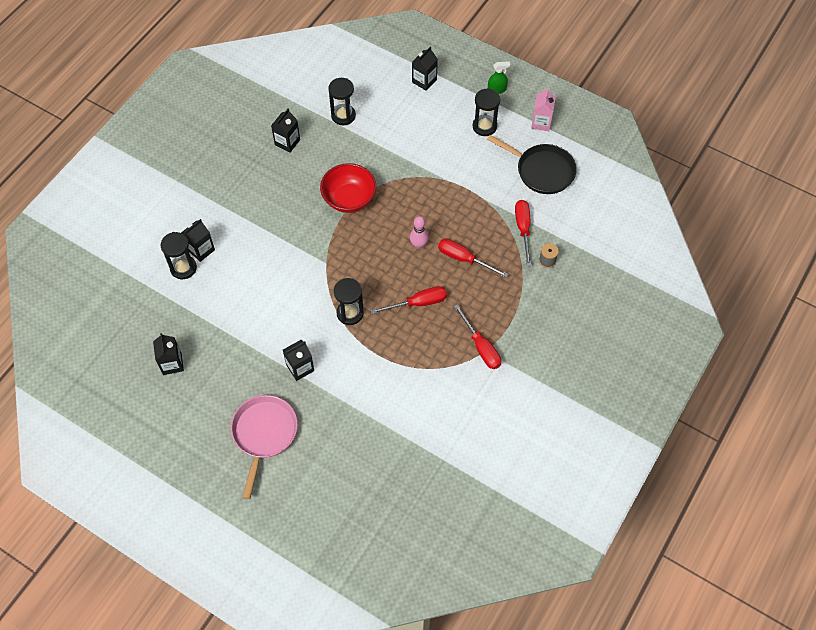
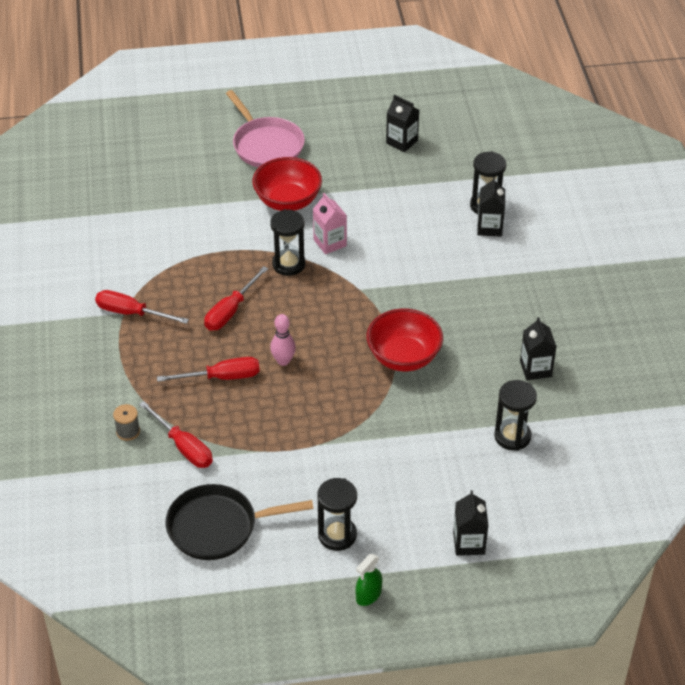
camera: 140 degrees right, 15 degrees down
(300, 368) = (287, 201): black carton -> red bowl
(541, 123) = (271, 588): pink carton -> pink carton (330, 243)

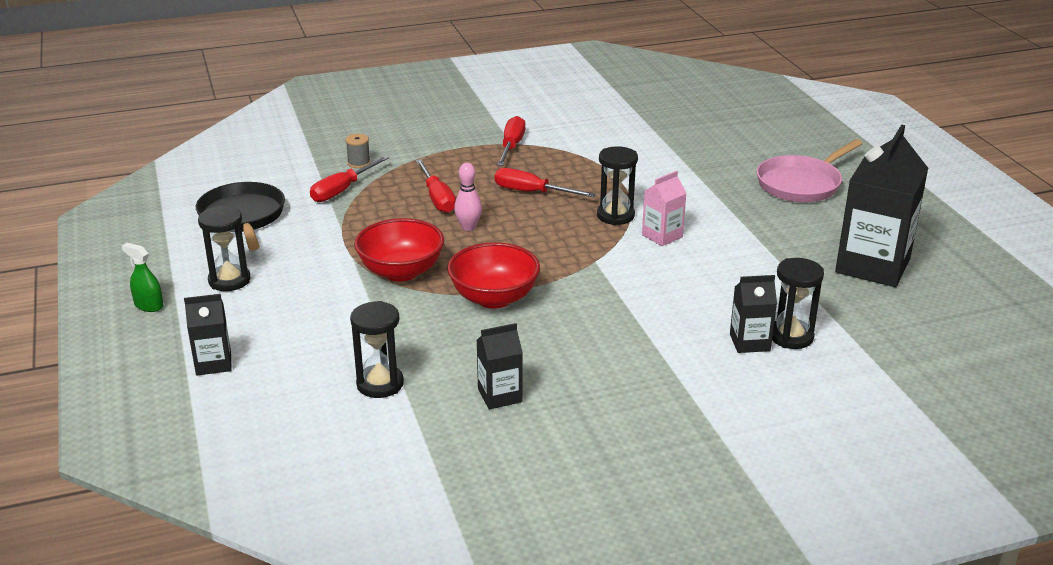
camera: 80 degrees right, 15 degrees down
(287, 201) = (717, 205): red bowl -> red bowl (401, 272)
(402, 142) = (872, 266): black carton -> black carton, size x1.99

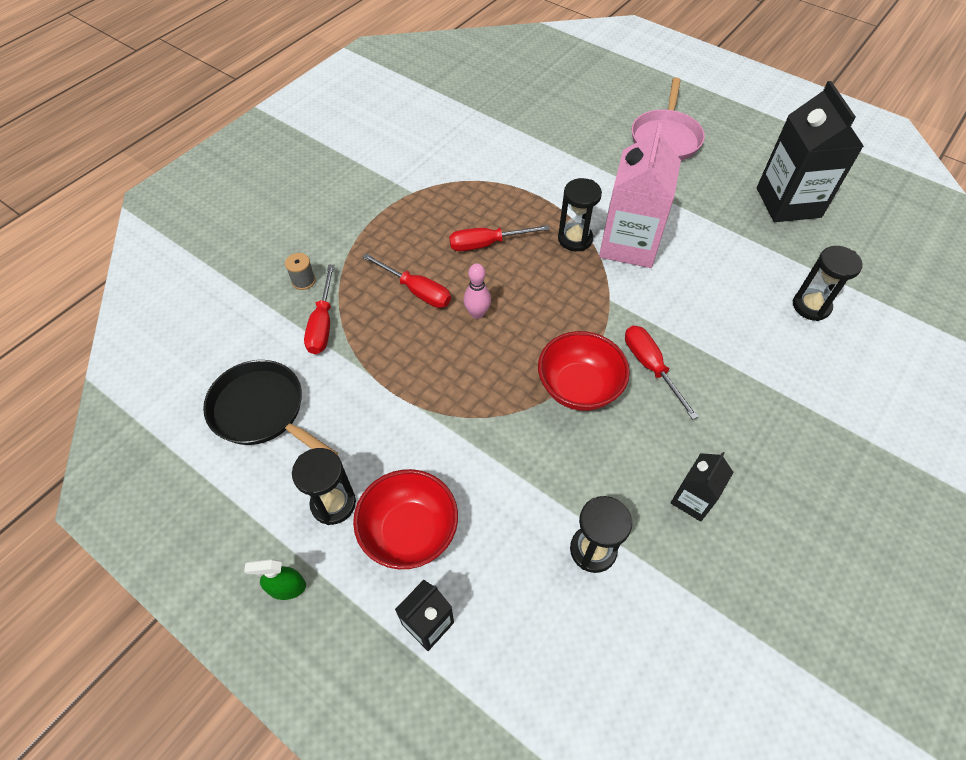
camera: 35 degrees left, 25 degrees up
(401, 272) = (475, 400): red bowl -> red bowl (409, 531)
(511, 146) = (417, 196): red screwdriver -> red screwdriver (650, 367)
(662, 236) = (629, 244): pink carton -> pink carton, size x1.99
(749, 342) = (793, 328): black carton -> none

